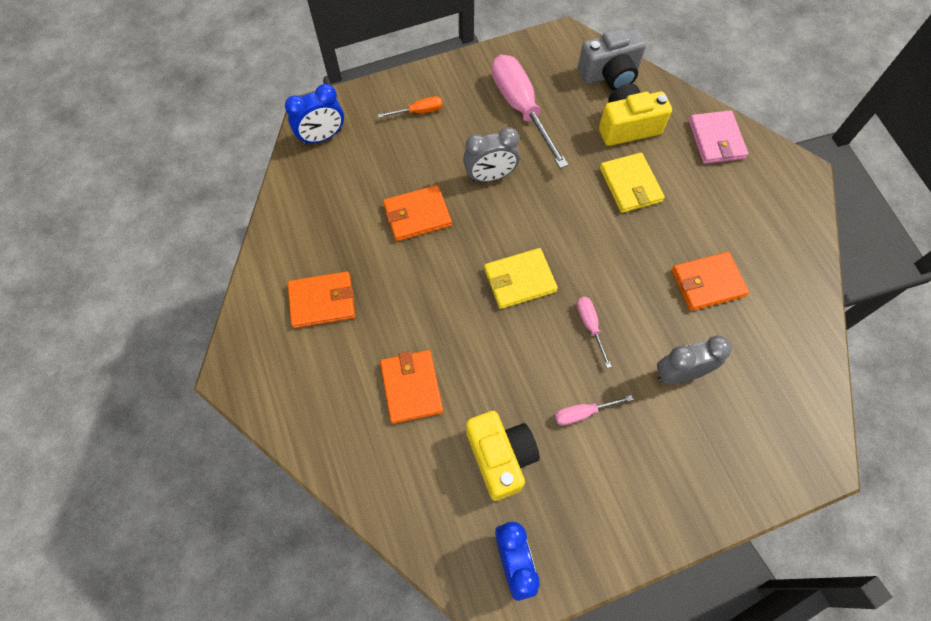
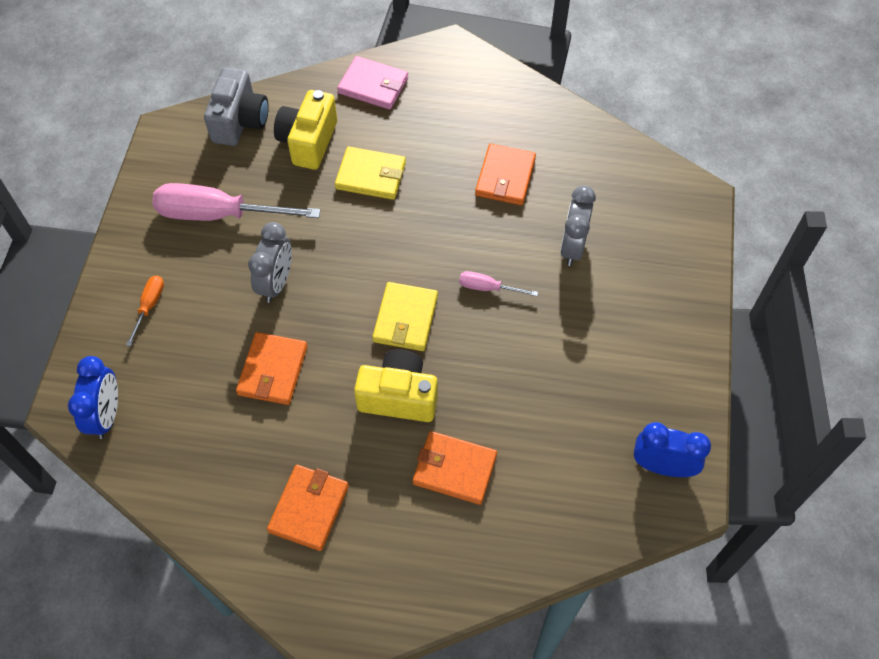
camera: 60 degrees left, 5 degrees down
(500, 457) = (566, 427): yellow camera -> yellow camera (399, 396)
(583, 413) = (564, 339): pink screwdriver -> none

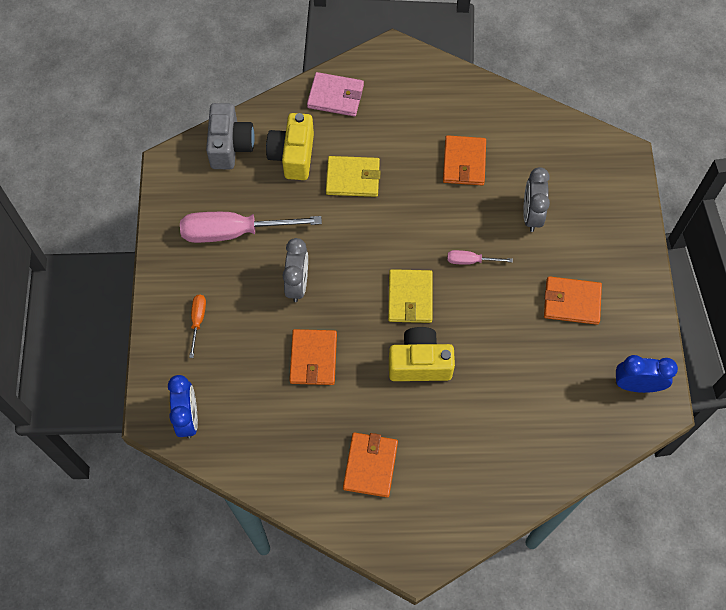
camera: 10 degrees left, 5 degrees up
(454, 469) = (477, 415): orange wallet -> orange wallet (571, 302)

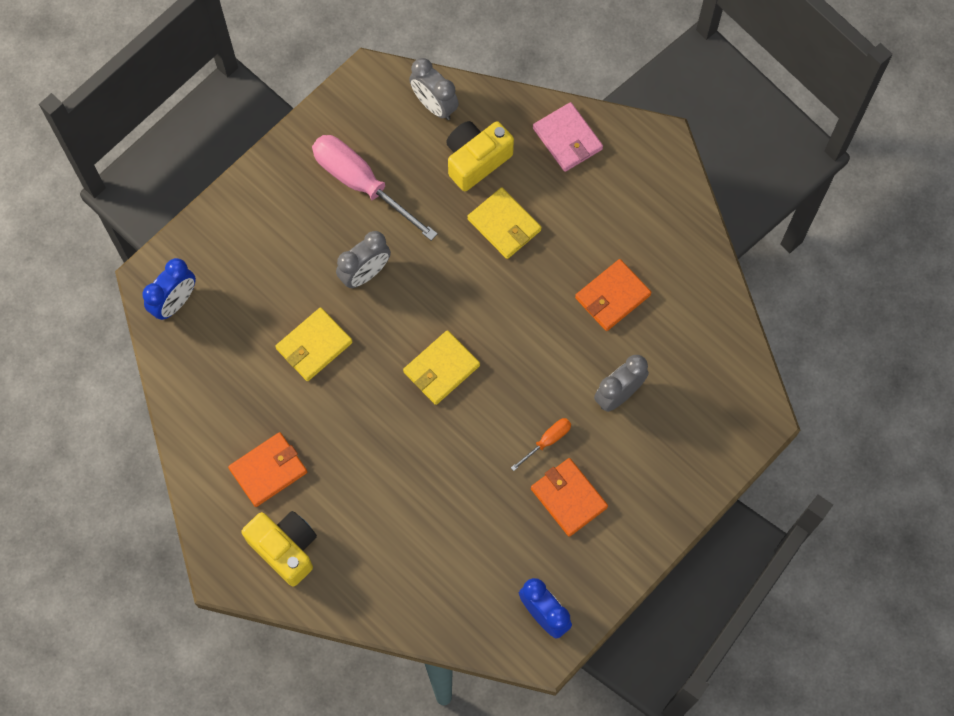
camera: 45 degrees right, 5 degrees up
(198, 321) = (259, 232): orange screwdriver -> orange screwdriver (547, 441)
(230, 146) = (434, 105): grey camera -> grey clock
(313, 358) = (314, 346): orange wallet -> yellow wallet
(419, 363) = (391, 428): yellow camera -> yellow camera (285, 548)
(470, 261) = (524, 385): pink screwdriver -> none

